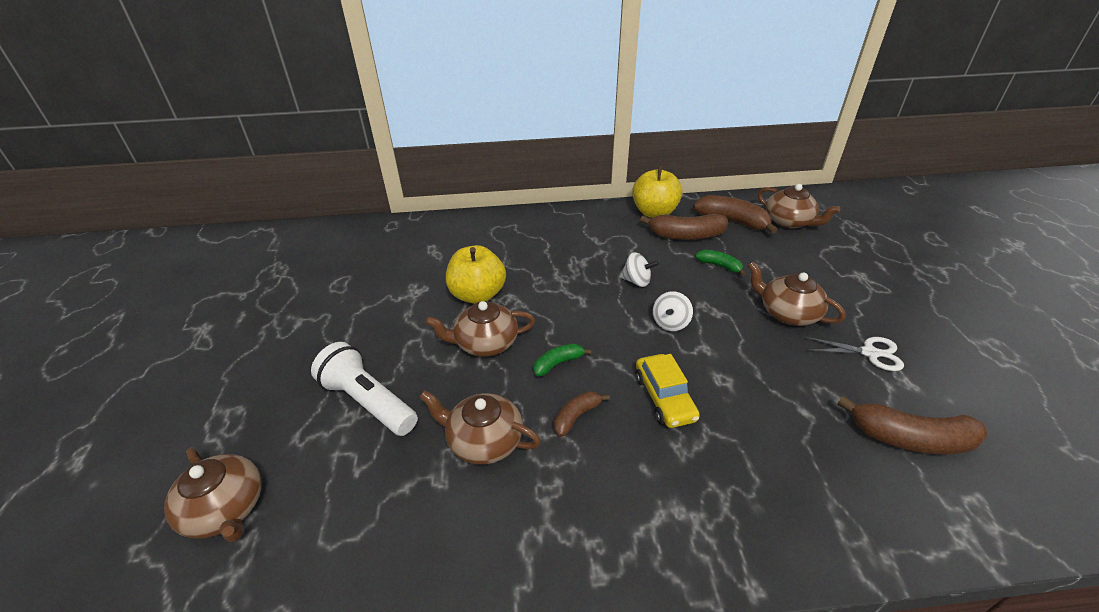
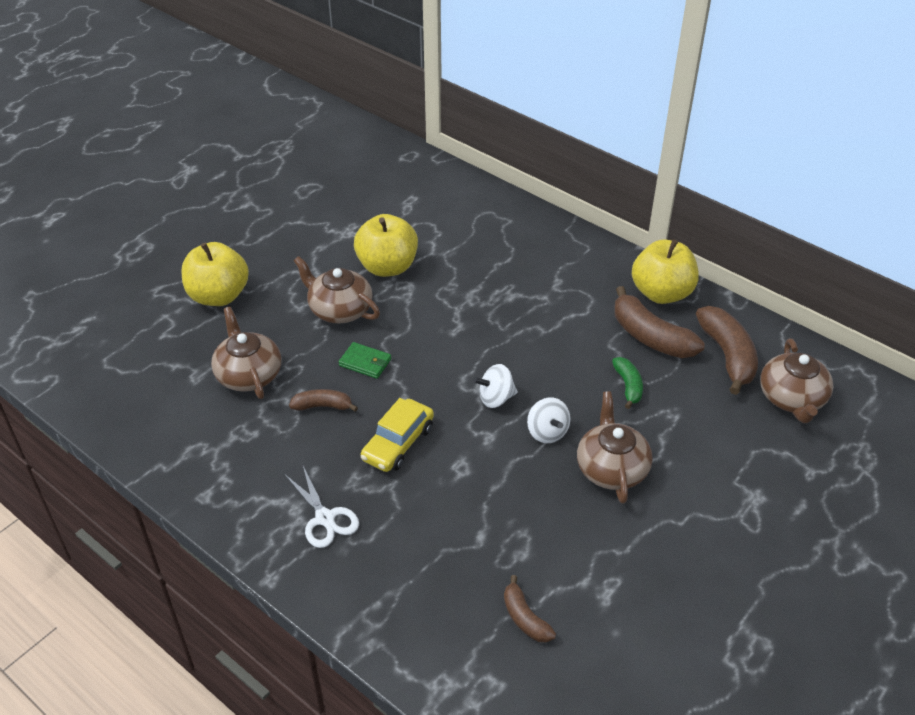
camera: 45 degrees right, 5 degrees up
(226, 509) = (84, 304): brown teapot -> none
(368, 402) = (219, 296): white flashlight -> yellow apple
(558, 363) = (365, 362): green banana -> green wallet
(637, 281) = (528, 345): white spinning top -> white spinning top (547, 432)
(869, 353) = (619, 551): white scissors -> white scissors (325, 518)
(910, 438) = (525, 618): brown banana -> brown banana, size x0.56

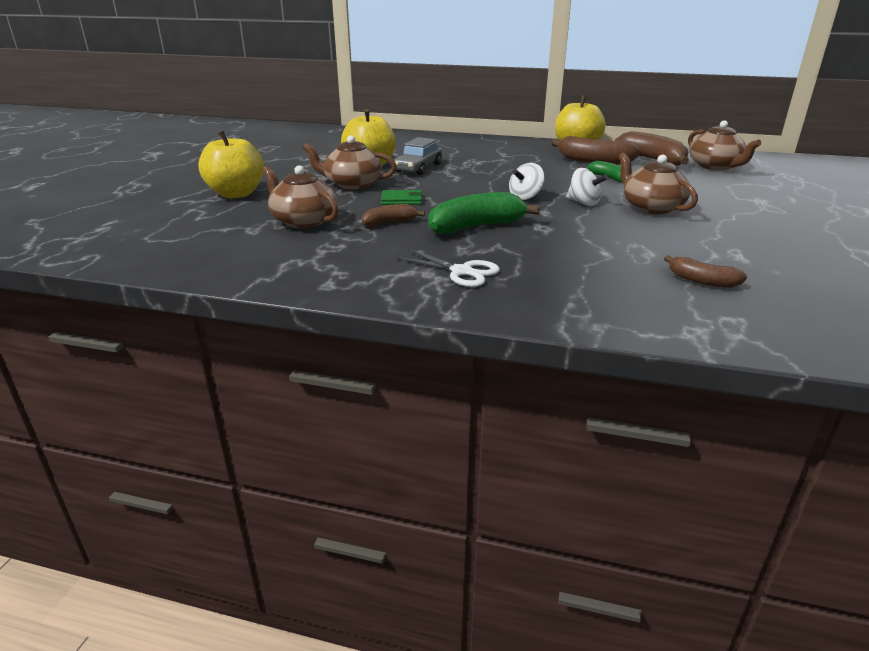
camera: 25 degrees left, 15 degrees down
(398, 443) = (476, 227): yellow car -> green banana
(433, 291) = (418, 168): none -> grey car

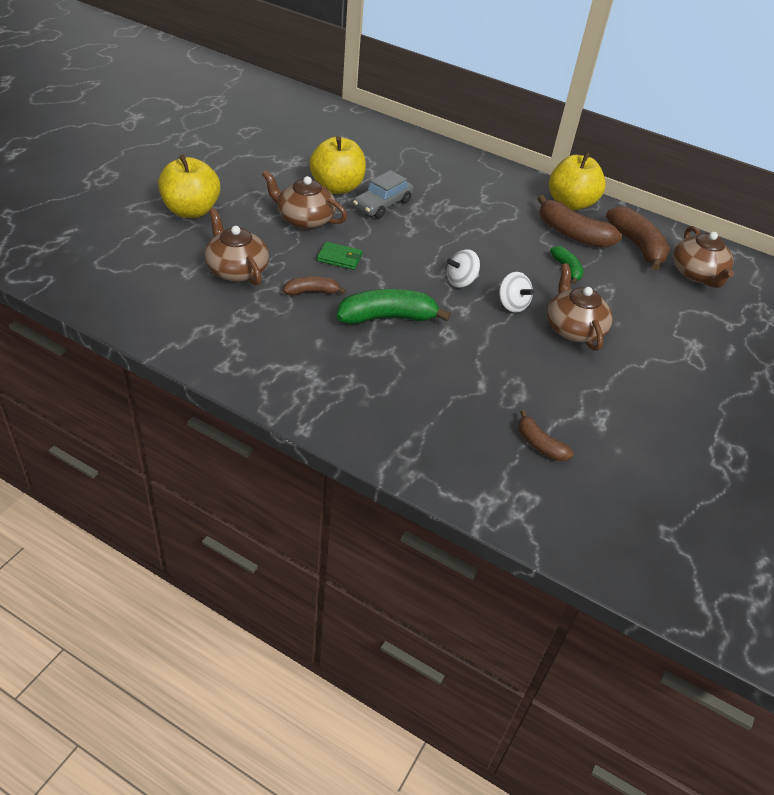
camera: 10 degrees right, 15 degrees up
(462, 272) = (340, 378): white scissors -> none

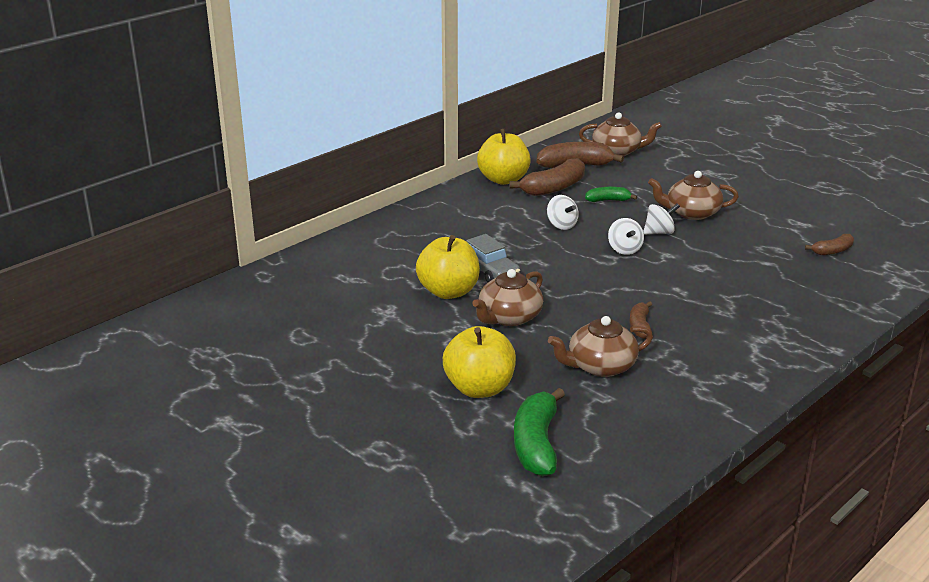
camera: 70 degrees left, 15 degrees down
(339, 258) = (583, 305): green wallet -> none
(387, 318) = (679, 292): green banana -> green banana (536, 444)
(492, 241) = (561, 225): none -> white spinning top

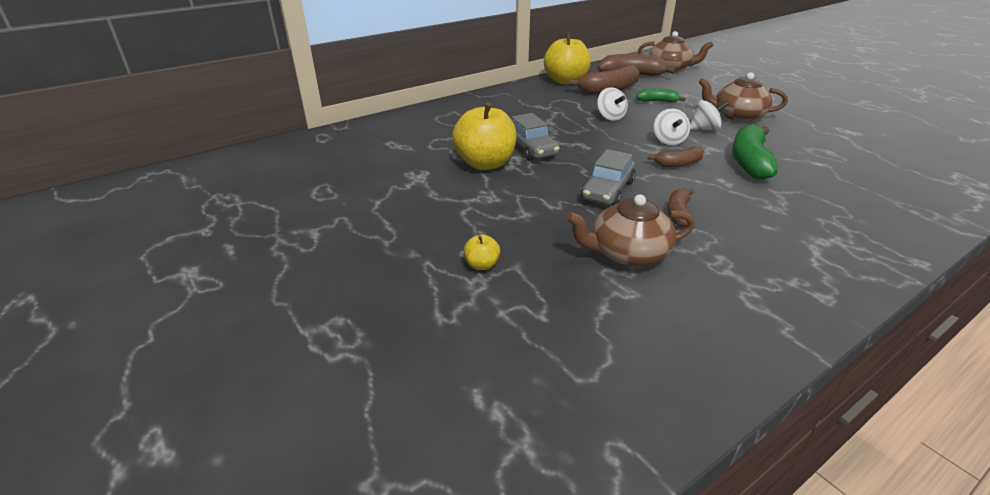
camera: 10 degrees right, 5 degrees up
(479, 388) = (482, 265): yellow apple -> yellow apple, size x0.43
(509, 317) = (538, 192): brown teapot -> none
(536, 444) = (529, 346): green banana -> green banana (749, 162)
(573, 309) = (607, 190): none -> grey car
(832, 251) = (890, 158): brown banana -> brown banana (678, 164)

